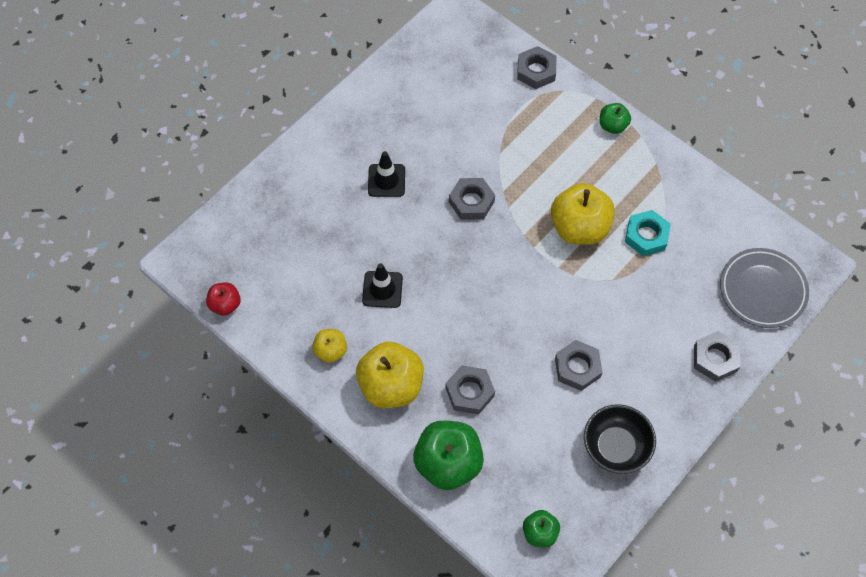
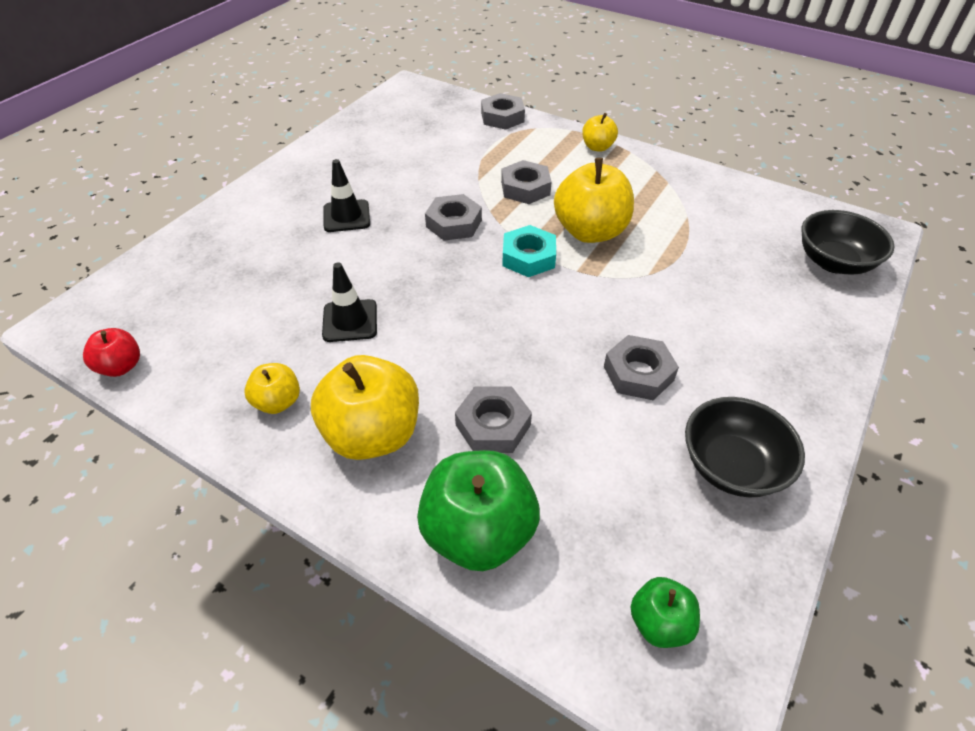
camera: 10 degrees left, 15 degrees down
(612, 126) = (597, 147): green apple -> yellow apple
(646, 236) = (672, 230): turquoise nut -> turquoise nut (528, 257)
(715, 358) = (815, 338): grey nut -> grey nut (525, 188)
(762, 290) = (833, 262): grey plate -> black bowl

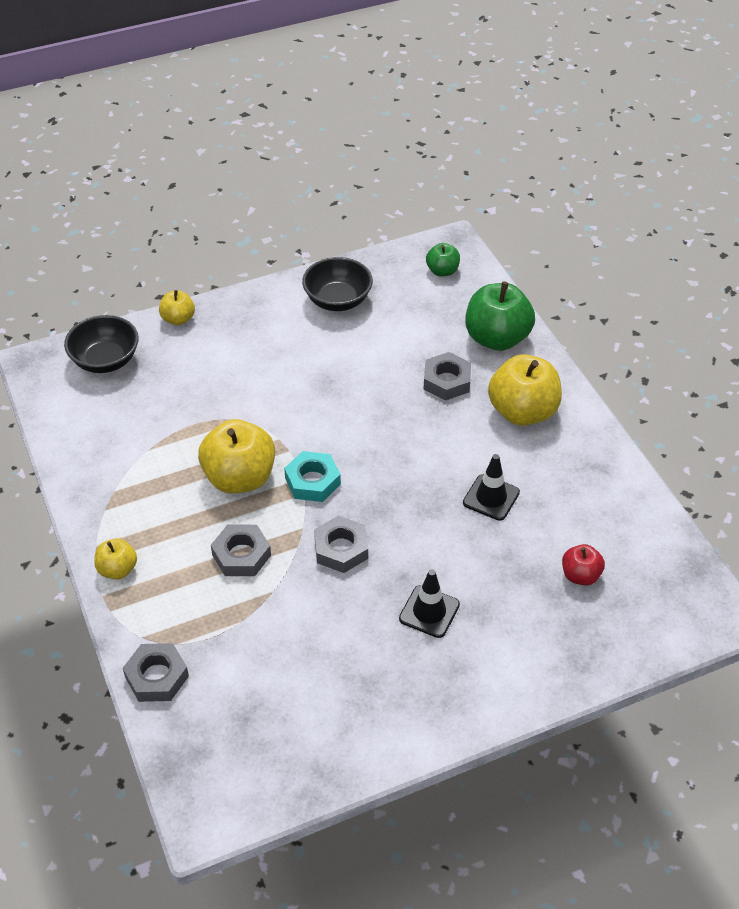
camera: 145 degrees left, 0 degrees up
(121, 366) = (677, 546): red apple -> red apple (580, 575)
(278, 402) = (573, 461): yellow apple -> yellow apple (178, 319)
(638, 373) = (330, 364): grey nut -> none

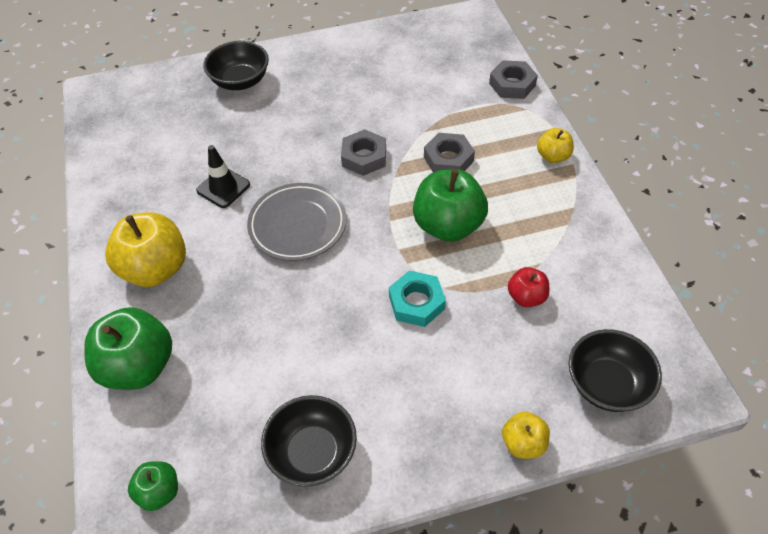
camera: 170 degrees left, 5 degrees up
(240, 478) = (448, 225): yellow apple -> green apple
(312, 481) = (379, 216): turquoise nut -> turquoise nut (416, 302)
(396, 464) = (298, 225): none -> grey plate
(429, 611) = (305, 108): black traffic cone -> none
(447, 381) = (217, 313): grey nut -> none
(531, 649) = (240, 81): none -> black bowl
(580, 575) = (180, 123): red apple -> red apple (526, 297)

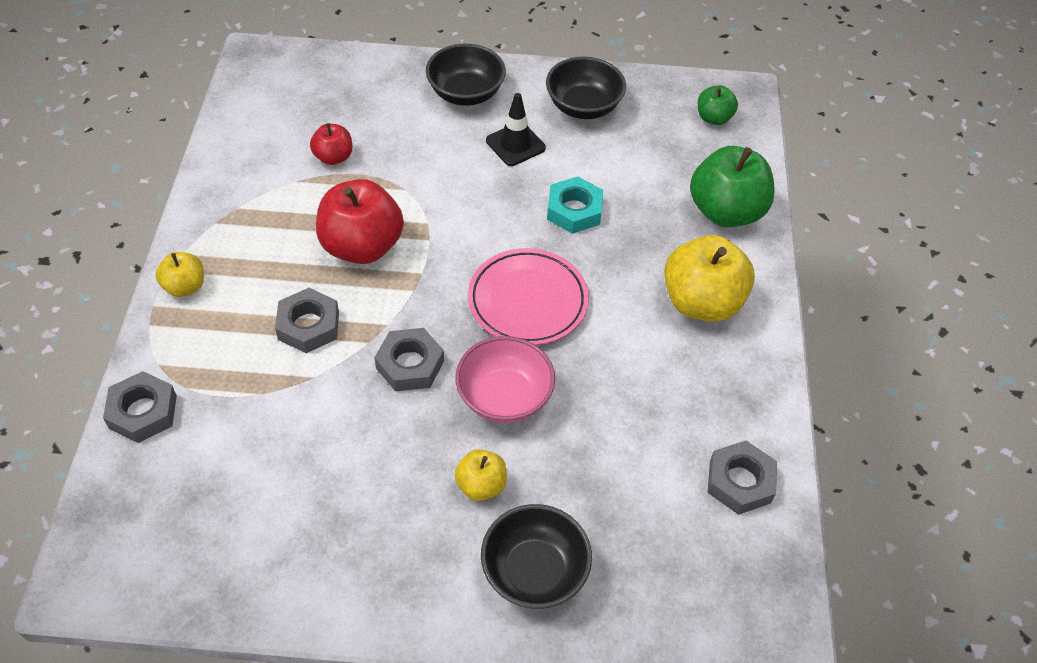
camera: 165 degrees left, 0 degrees up
(119, 156) = (740, 482): none -> grey nut
(223, 188) = (604, 381): black traffic cone -> black traffic cone (515, 144)
(290, 157) = (504, 397): none -> pink bowl
(298, 225) = (527, 301): grey plate -> pink plate
(416, 302) = (439, 184): turquoise nut -> turquoise nut (574, 210)
(448, 225) = (362, 246): green apple -> red apple
(523, 443) = (414, 65): yellow apple -> yellow apple (481, 485)
(607, 384) = (319, 78): black bowl -> black bowl (465, 93)

